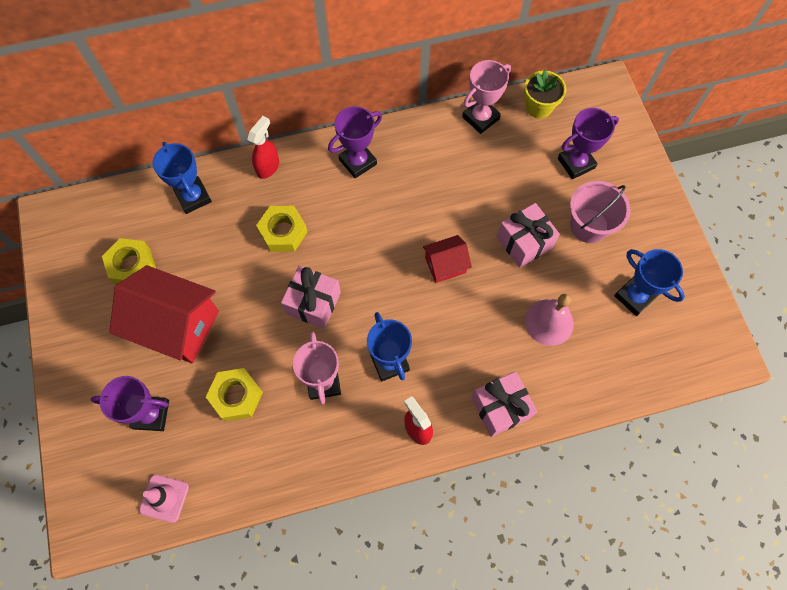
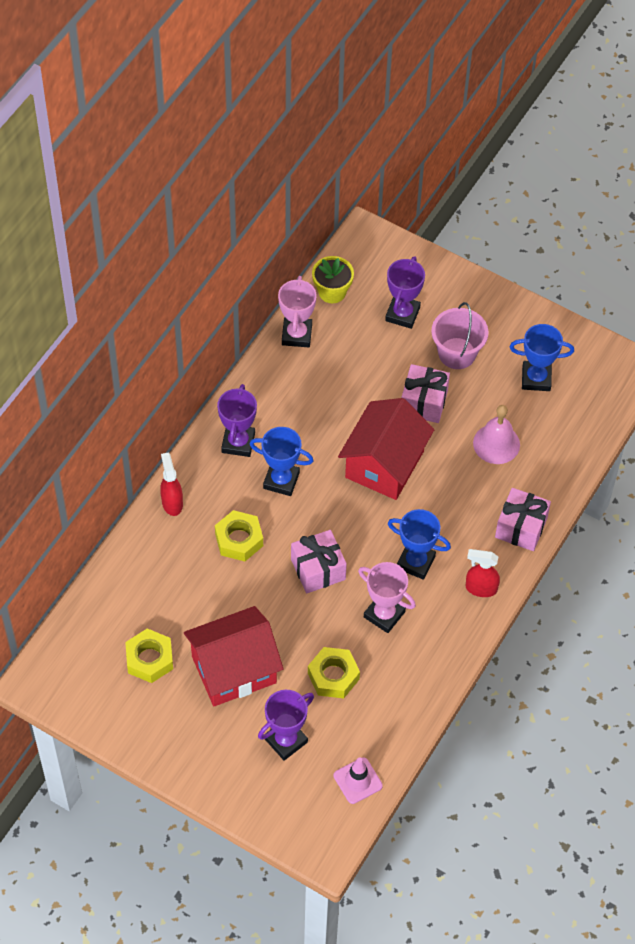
camera: 45 degrees left, 10 degrees down
(193, 197) = (138, 572): blue trophy -> blue trophy (281, 480)
(445, 265) = (384, 464): red house -> red house, size x1.94

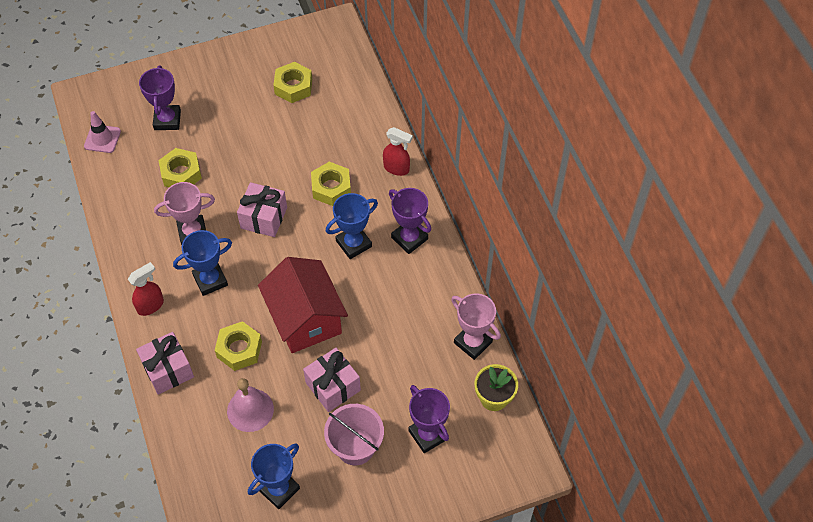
camera: 130 degrees right, 0 degrees up
(234, 669) = (241, 124): red house -> none
(455, 490) = (239, 349): none -> yellow nut

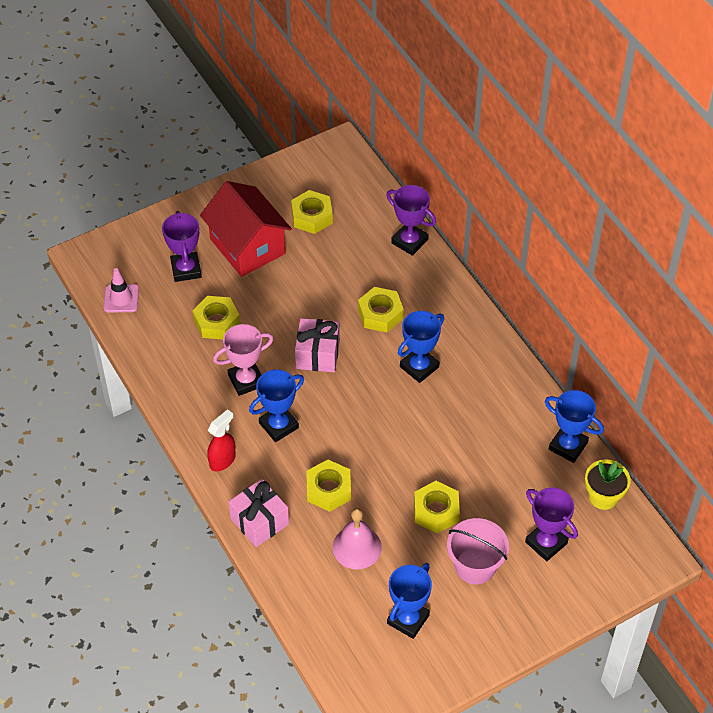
camera: 10 degrees left, 5 degrees down
(305, 319) = (389, 449): red house -> red house (247, 246)
(333, 386) = (436, 511): pink gift -> yellow nut
(396, 168) = (443, 285): red spray bottle -> none
(409, 238) = (476, 353): purple trophy -> purple trophy (409, 241)
(473, 342) = (568, 446): pink trophy -> blue trophy

